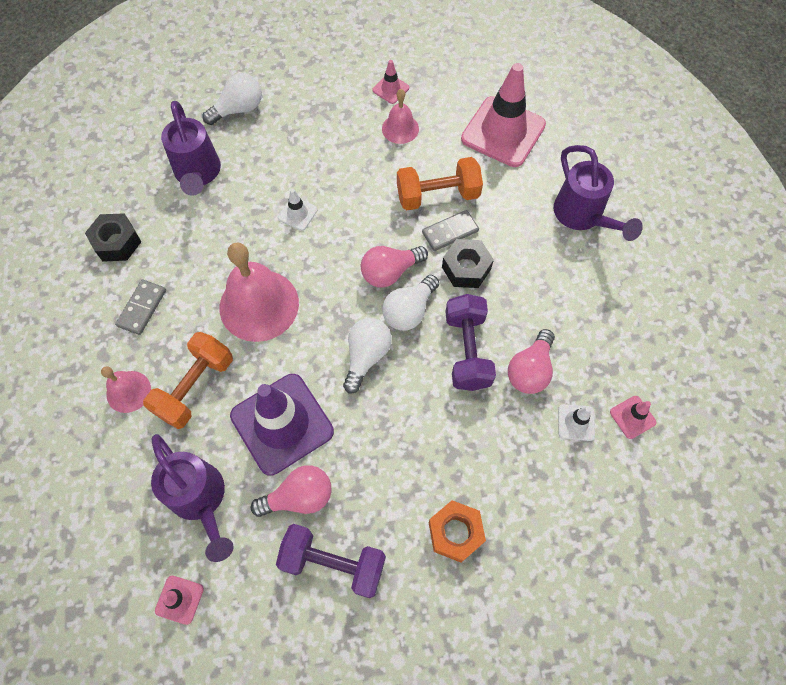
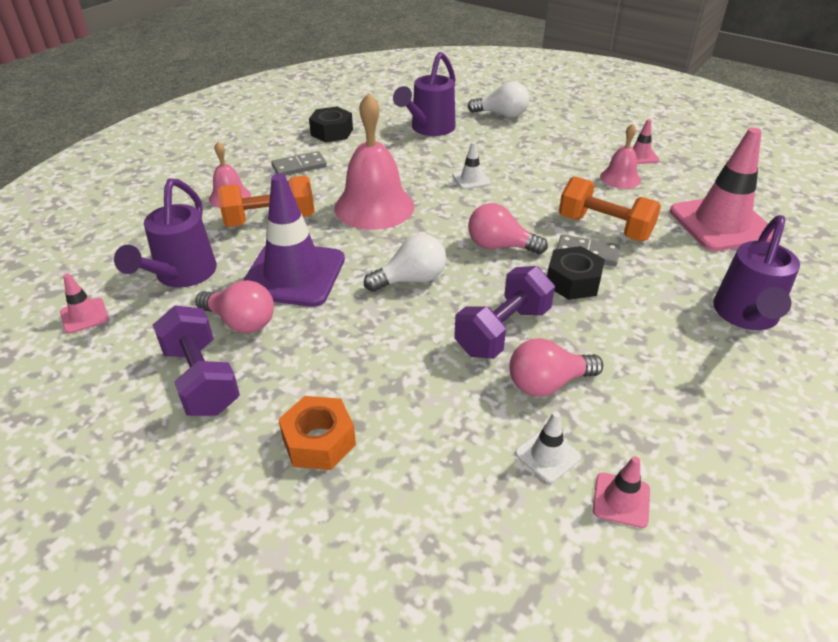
camera: 45 degrees right, 25 degrees down
(409, 311) = (484, 276): white light bulb -> none

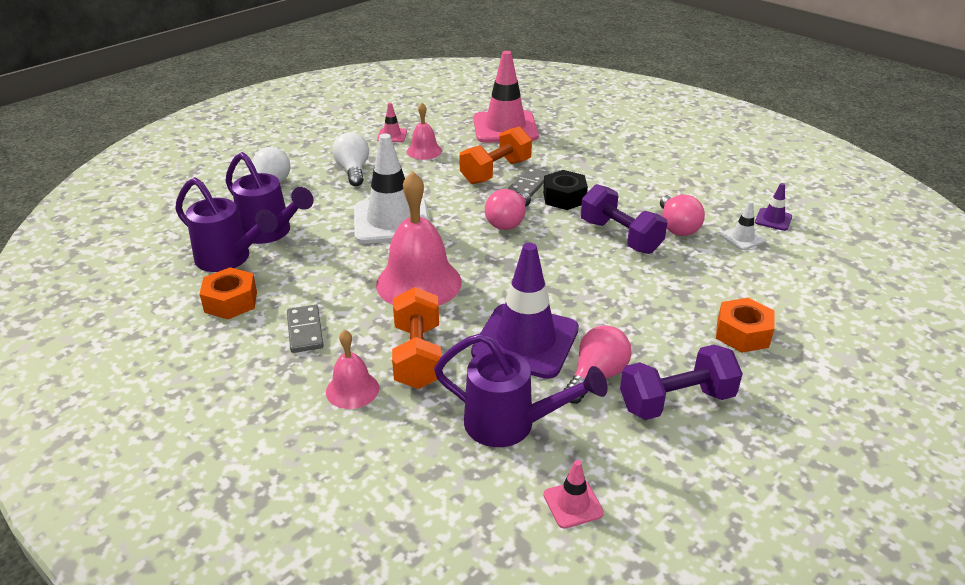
camera: 80 degrees left, 5 degrees down
(332, 132) = (231, 302): black nut -> orange nut
(411, 280) = (547, 272): white light bulb -> white light bulb (353, 171)
(471, 179) = (391, 221): white traffic cone -> white traffic cone, size x2.29
(621, 500) = (773, 219): pink traffic cone -> purple traffic cone
(745, 317) = (612, 145): purple watering can -> purple watering can (230, 259)

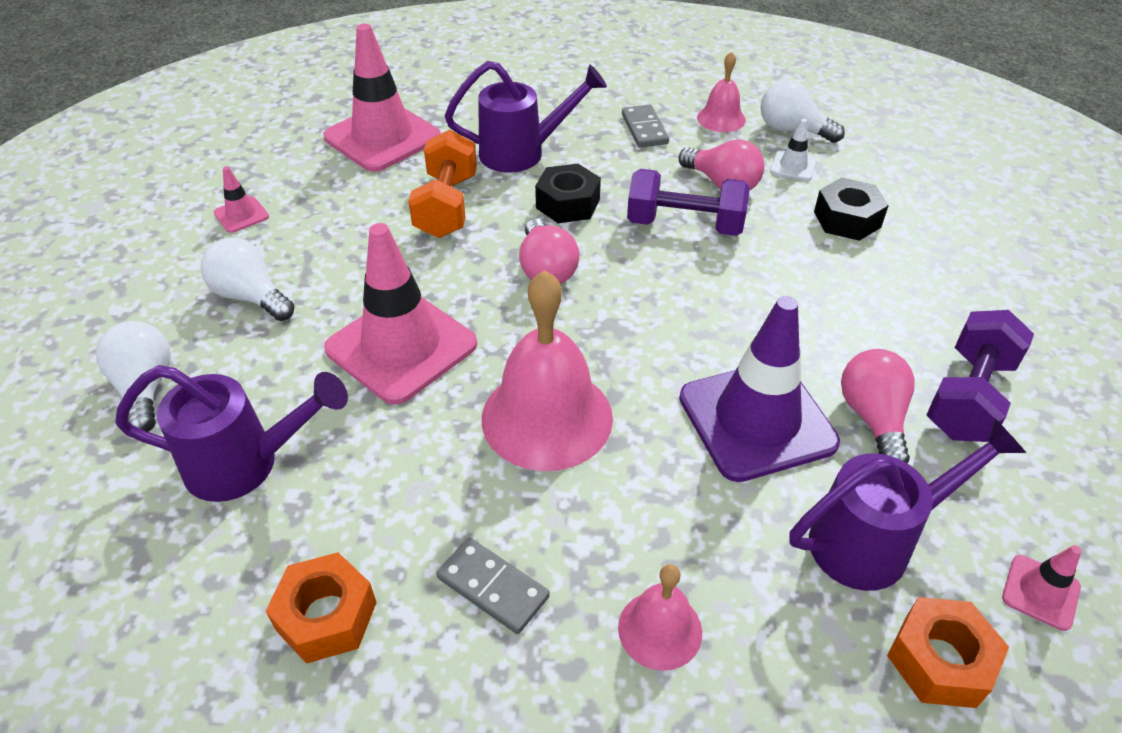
camera: 40 degrees left, 10 degrees up
(230, 259) = (235, 547): purple watering can -> purple watering can (523, 153)
(391, 221) = (401, 347): white traffic cone -> pink traffic cone
(418, 356) = (673, 523): orange dumbbell -> none
(424, 151) = (316, 218): pink bell -> pink bell (721, 118)
(528, 185) = (508, 206): grey domino -> grey domino (644, 129)
(737, 280) = (847, 219): none -> black nut
(742, 333) = (923, 280): orange nut -> orange nut (939, 661)
(773, 219) = (792, 130): purple traffic cone -> white light bulb

